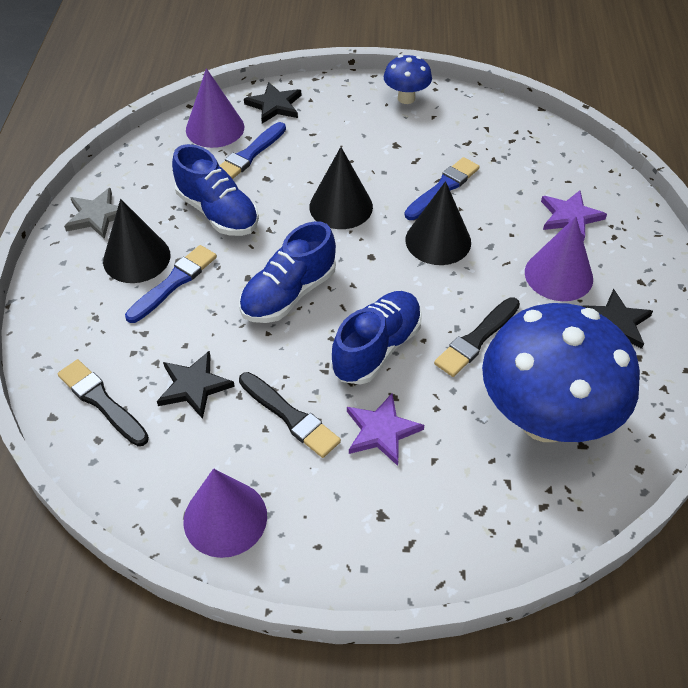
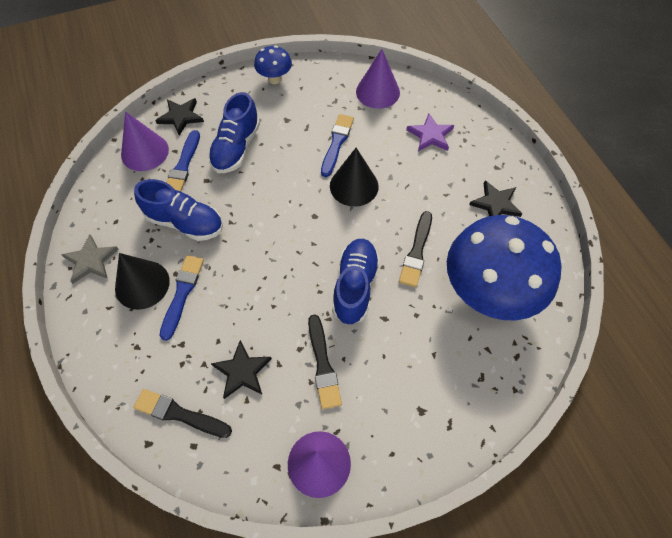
camera: 25 degrees left, 10 degrees up
(288, 294) = (272, 269): blue shoe -> blue shoe (236, 148)
(290, 416) = (323, 364): black brush -> black brush turned 60 degrees clockwise
(341, 206) = (273, 184): black cone -> none
(381, 431) = (389, 348): purple star -> none
(558, 275) = (444, 182): purple cone -> purple cone (377, 92)

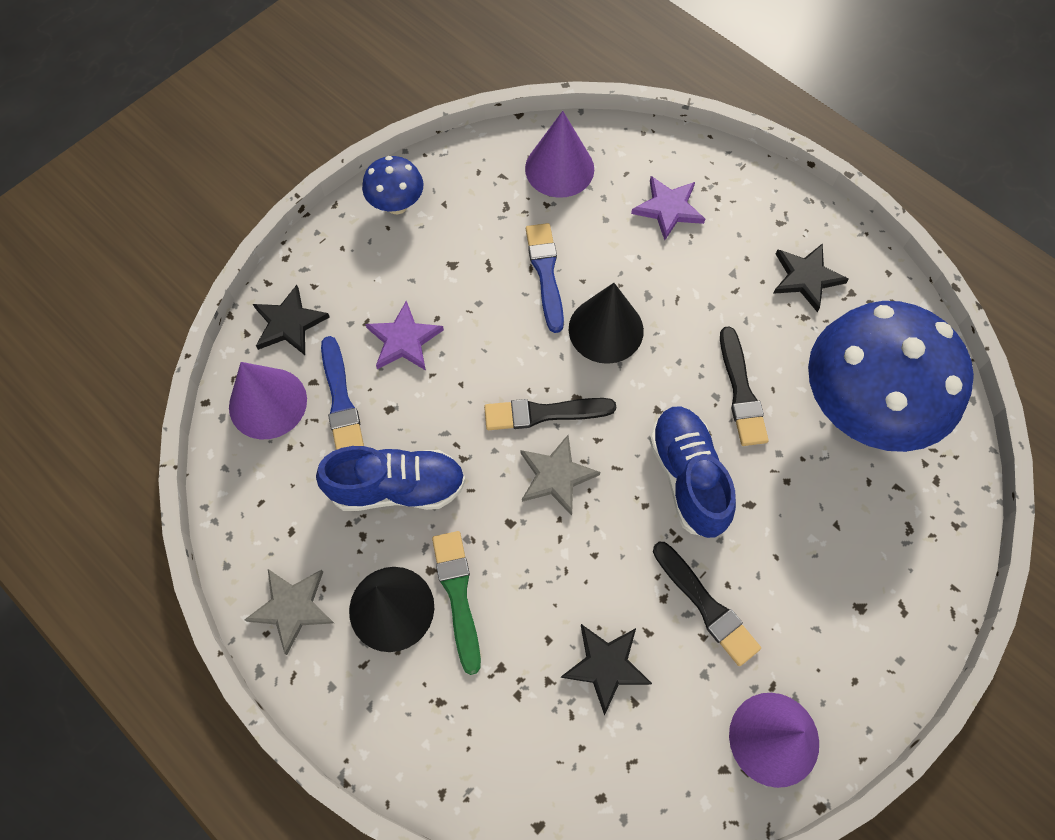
camera: 25 degrees left, 5 degrees up
(179, 414) = (557, 765): black brush -> black brush (544, 413)
(182, 293) = (458, 595): blue brush -> green brush
(236, 148) = (404, 340): blue shoe -> purple star
(277, 253) = (556, 476): none -> grey star

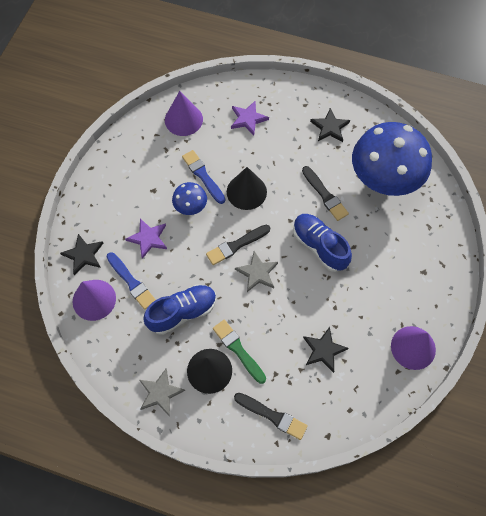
camera: 25 degrees left, 0 degrees up
(397, 205) = (108, 171): blue mushroom -> blue mushroom (191, 207)
(706, 605) = (356, 302): black brush -> black brush (272, 416)

